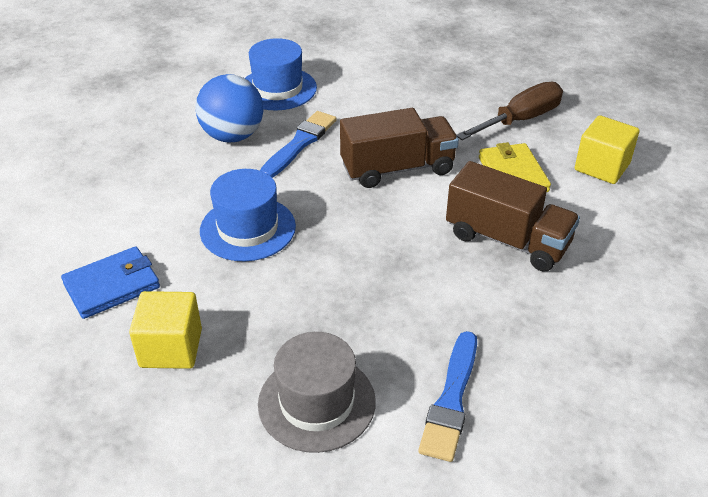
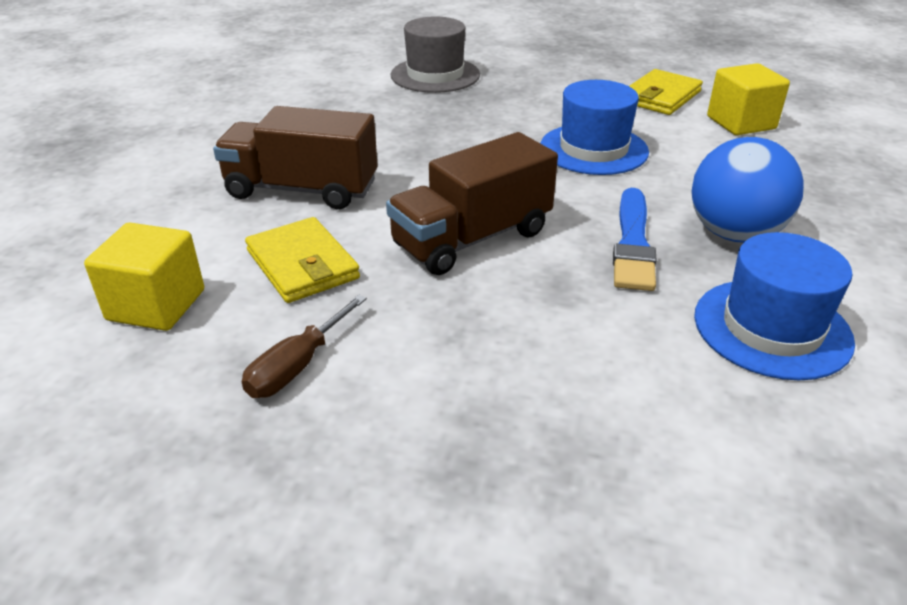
camera: 160 degrees right, 5 degrees down
(112, 285) = (660, 97): blue wallet -> yellow wallet
(171, 348) = (567, 78): yellow cube -> yellow cube (741, 123)
(451, 400) = (335, 89): blue brush -> none
(520, 120) = (297, 366): brown screwdriver -> brown screwdriver, size x0.64

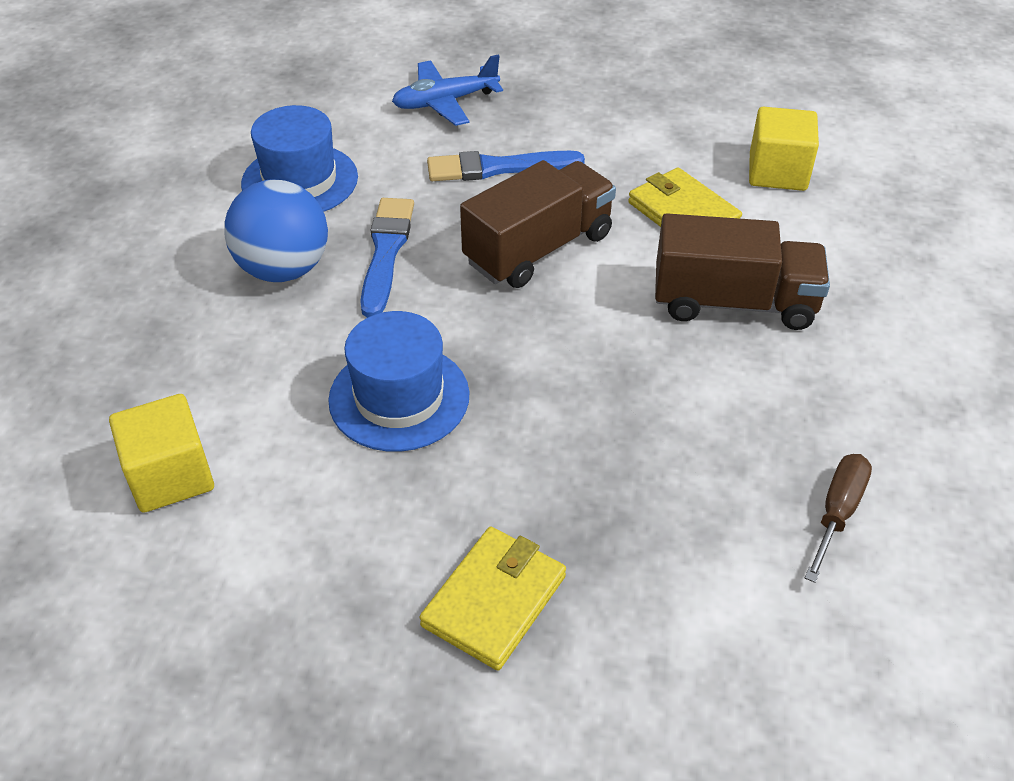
camera: 175 degrees right, 10 degrees up
(297, 366) = (644, 137): brown screwdriver -> brown screwdriver (837, 512)
(435, 75) = (653, 603): grey hat -> none
(511, 331) = (498, 168): none -> blue brush
(598, 455) = (445, 102): none -> blue plane
(660, 97) = (264, 548): yellow wallet -> yellow wallet (494, 600)

